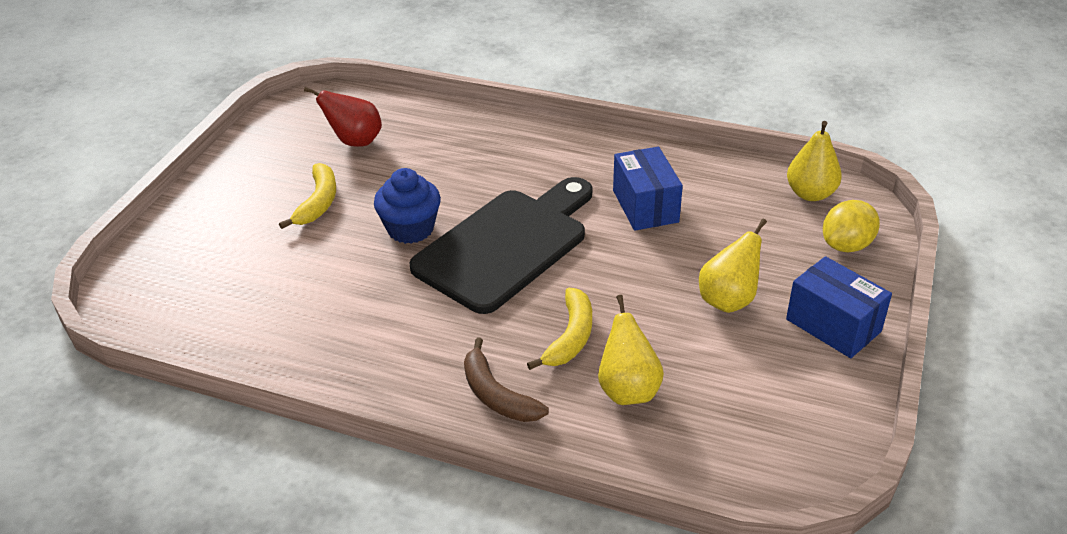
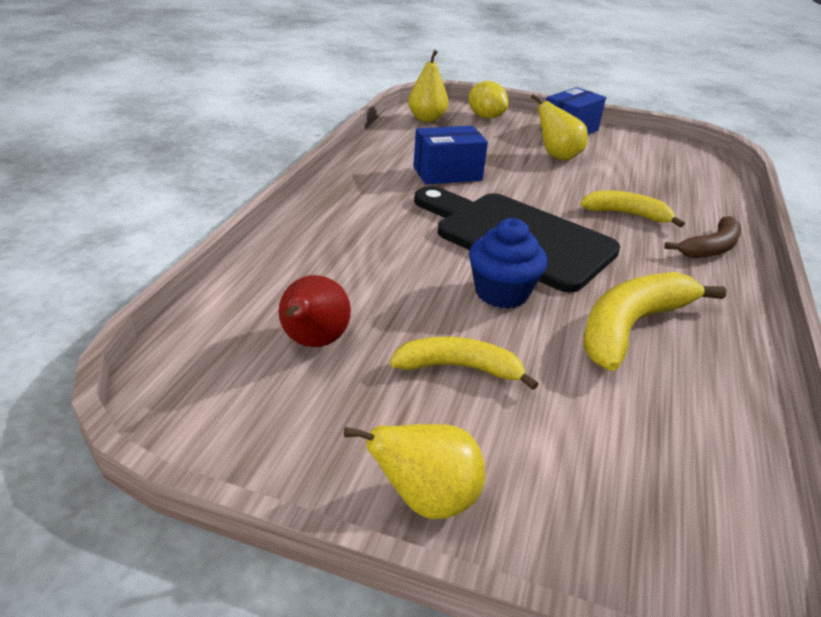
camera: 95 degrees left, 5 degrees down
(356, 299) = (631, 327): none -> yellow banana
(628, 390) = (669, 197): yellow pear -> yellow pear (426, 500)

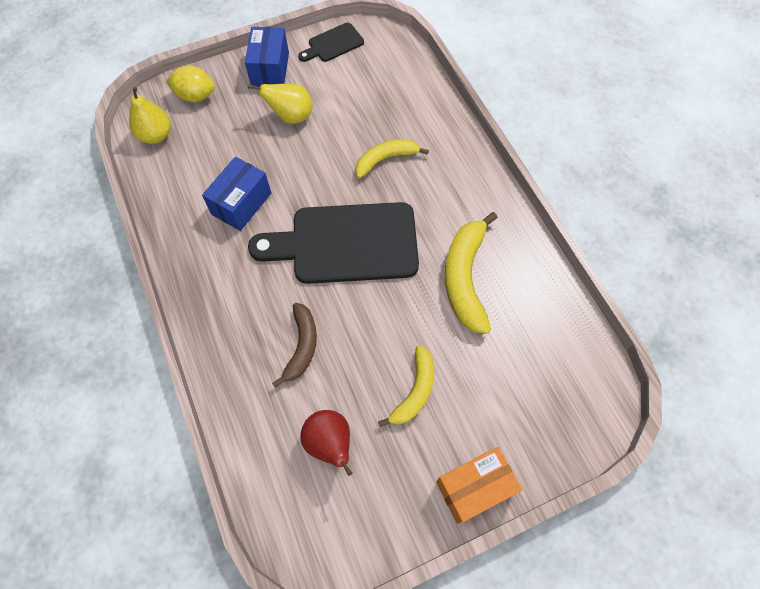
camera: 40 degrees left, 30 degrees up
(426, 500) = (474, 487): yellow pear -> orange box
(459, 368) = (415, 391): yellow banana -> yellow banana turned 150 degrees clockwise
(501, 293) = (383, 308): blue cupcake -> none
(649, 142) = (333, 44): none -> black cutting board
(711, 248) = (453, 159): brown banana -> brown banana (302, 346)

